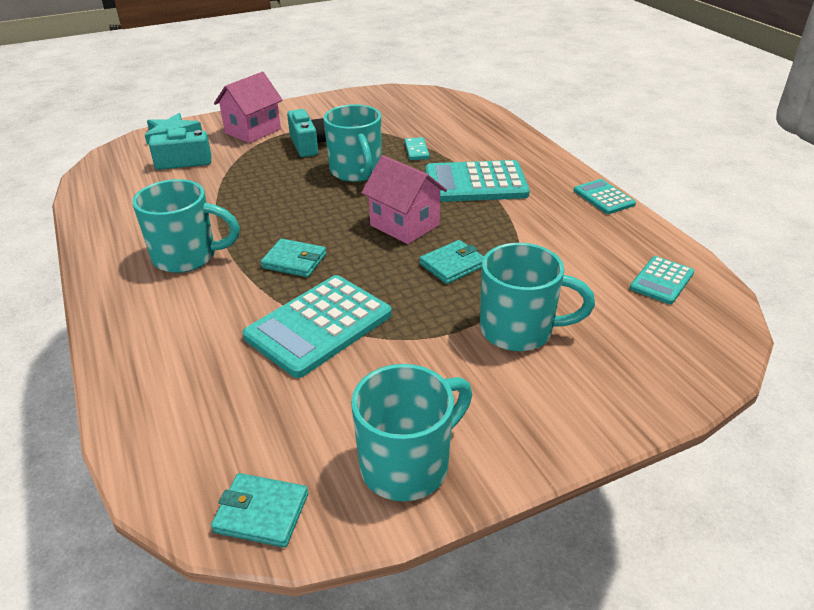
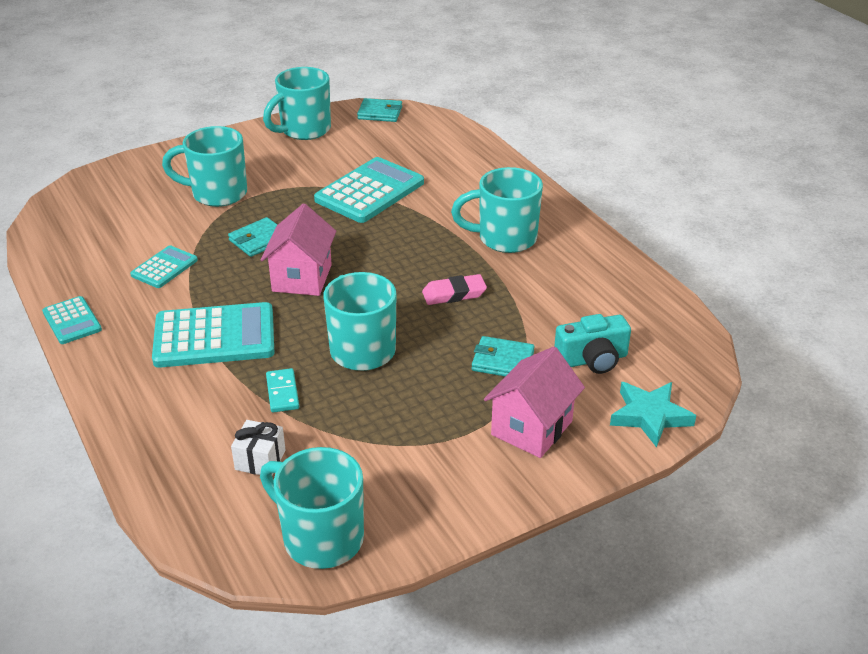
camera: 175 degrees right, 0 degrees up
(266, 207) = (454, 294): none -> pink eraser
(294, 261) = (404, 238): turquoise wallet -> turquoise wallet (502, 361)
(308, 145) = (437, 398): turquoise camera -> none
(391, 97) = (320, 538): none -> turquoise mug
(404, 225) = (302, 278): pink house -> pink house turned 60 degrees clockwise
(428, 123) = (260, 460): none -> white gift
(661, 281) = (79, 233): turquoise calculator -> turquoise calculator (164, 268)

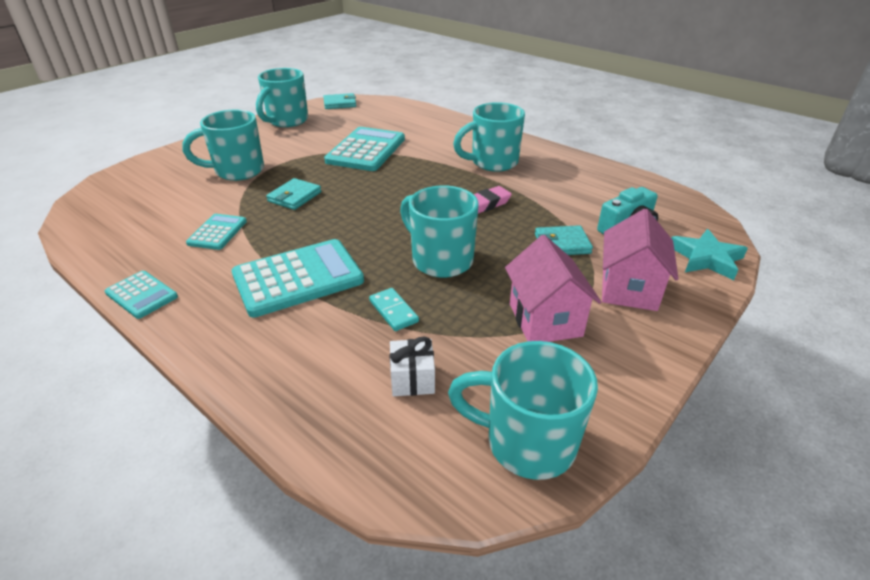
camera: 20 degrees left, 0 degrees up
(302, 278) = (350, 217): pink house -> pink house (545, 320)

